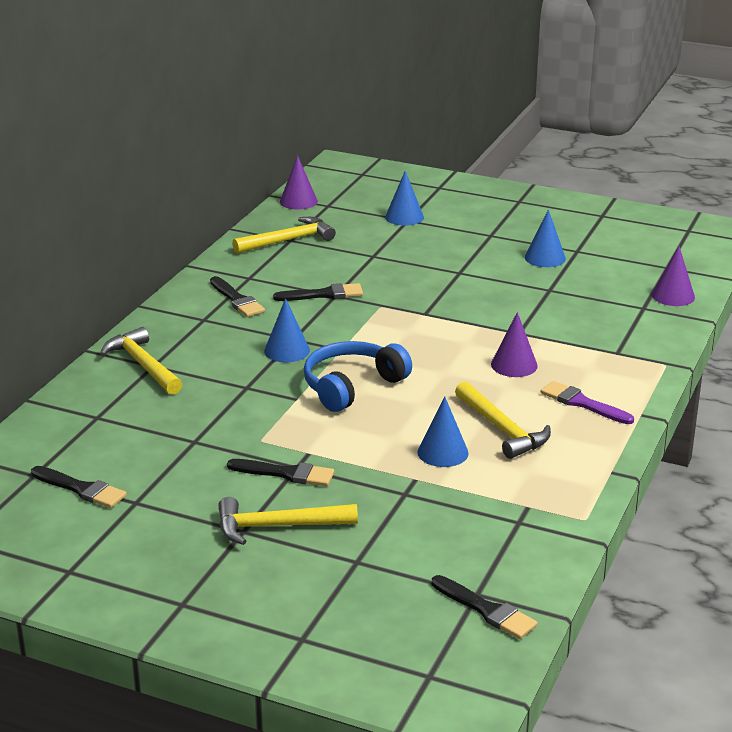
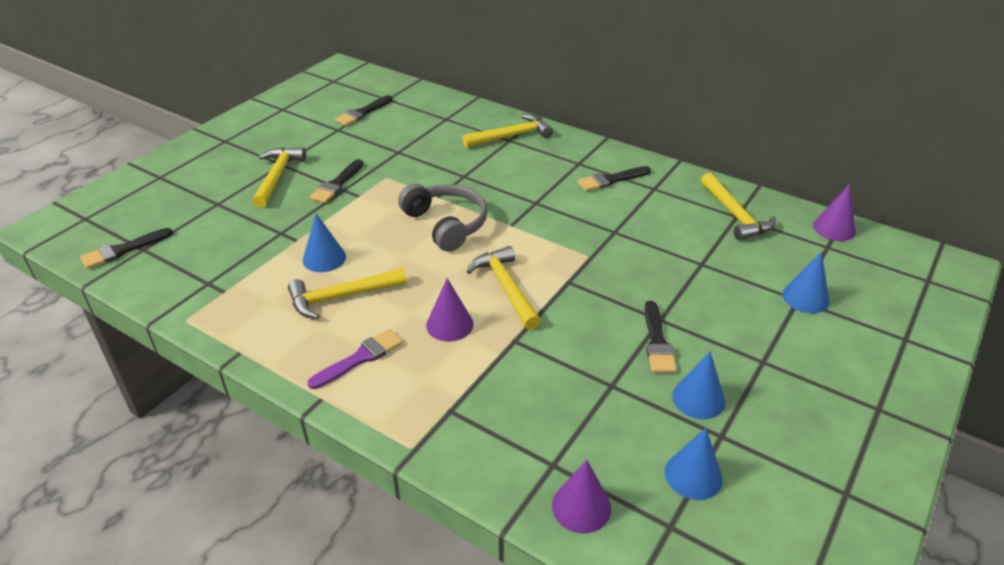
camera: 100 degrees right, 10 degrees up
(287, 350) = (515, 198): blue cone -> blue cone (693, 475)
(323, 294) = (616, 225): black brush -> black brush (657, 341)
(351, 386) = (446, 224): blue headphones -> grey headphones
(448, 343) = (505, 288): none -> yellow hammer

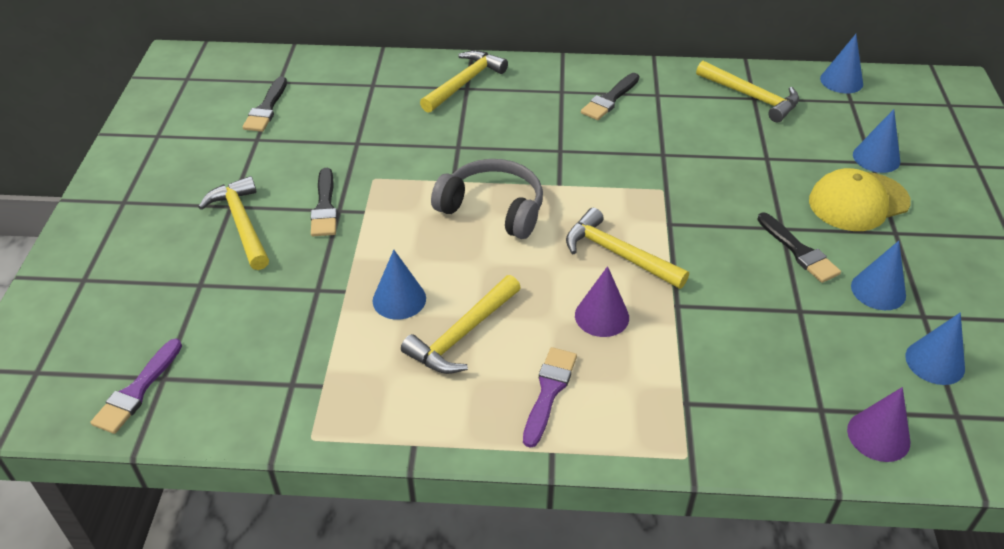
camera: 30 degrees left, 5 degrees up
(123, 250) = (137, 390): black brush -> purple brush
(751, 325) = (858, 202): none -> yellow cap
(834, 228) = (841, 81): purple cone -> blue cone

